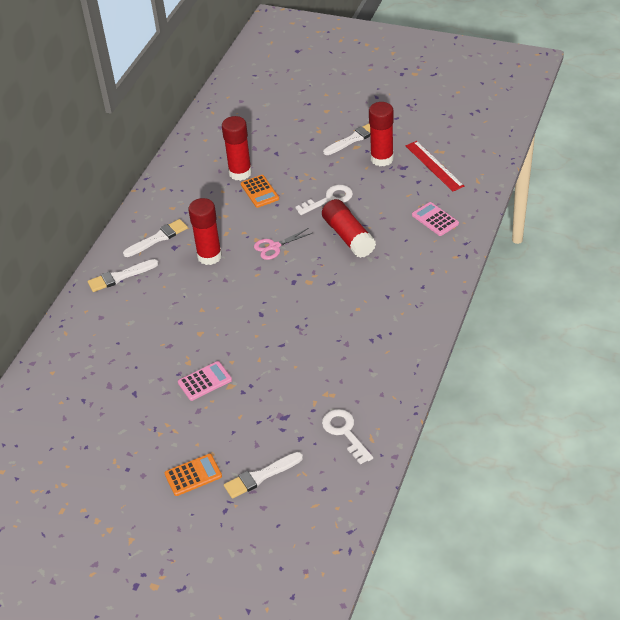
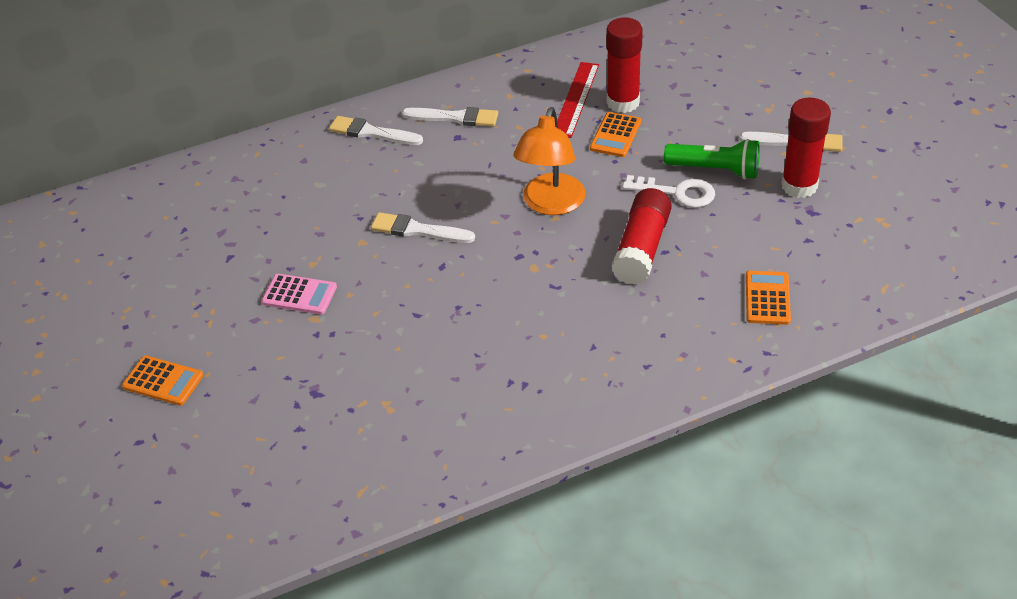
camera: 45 degrees right, 0 degrees up
(209, 256) = (476, 169): red glue stick -> none
(260, 476) = (212, 436): white brush -> white brush (418, 230)
(274, 247) = (551, 204): pink scissors -> orange lamp
(333, 177) = (715, 170): none -> green flashlight
(345, 432) = (346, 461): white key -> none
(434, 166) = (852, 234): red ruler -> red ruler (576, 99)
(435, 219) = (767, 298): pink calculator -> orange calculator

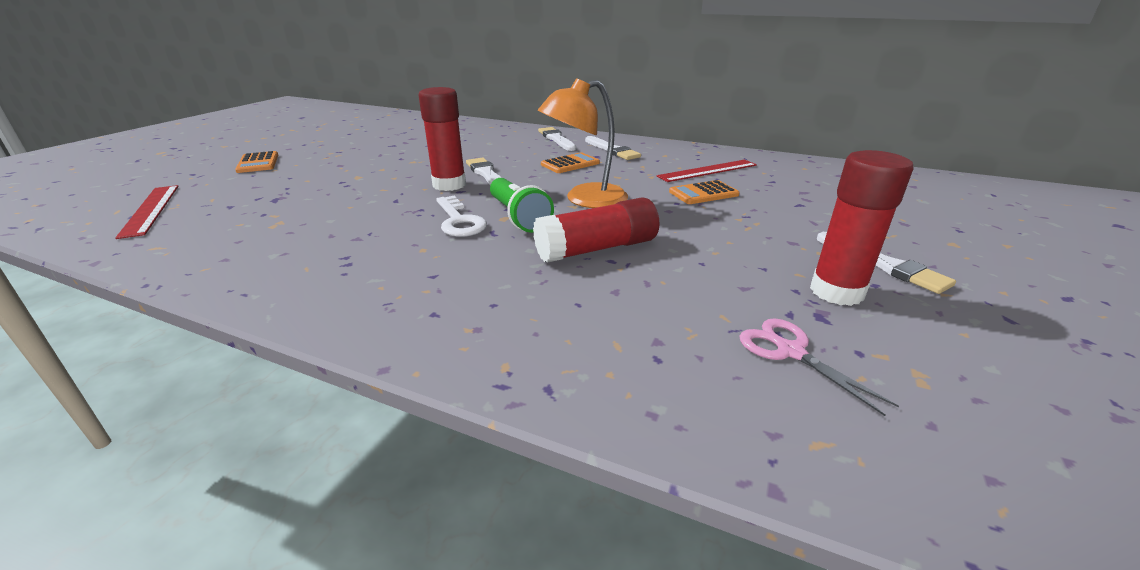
camera: 45 degrees right, 15 degrees down
(242, 486) = (151, 210): none -> red ruler
(299, 295) = (377, 167): pink calculator -> none
(623, 102) = (741, 184): red glue stick -> red glue stick (449, 185)
(677, 192) = (694, 237): white key -> white key (459, 221)
(715, 170) = (757, 242): green flashlight -> green flashlight (518, 217)
(767, 298) = (640, 346): orange calculator -> orange calculator (570, 164)
(825, 247) = (790, 351): none -> pink scissors

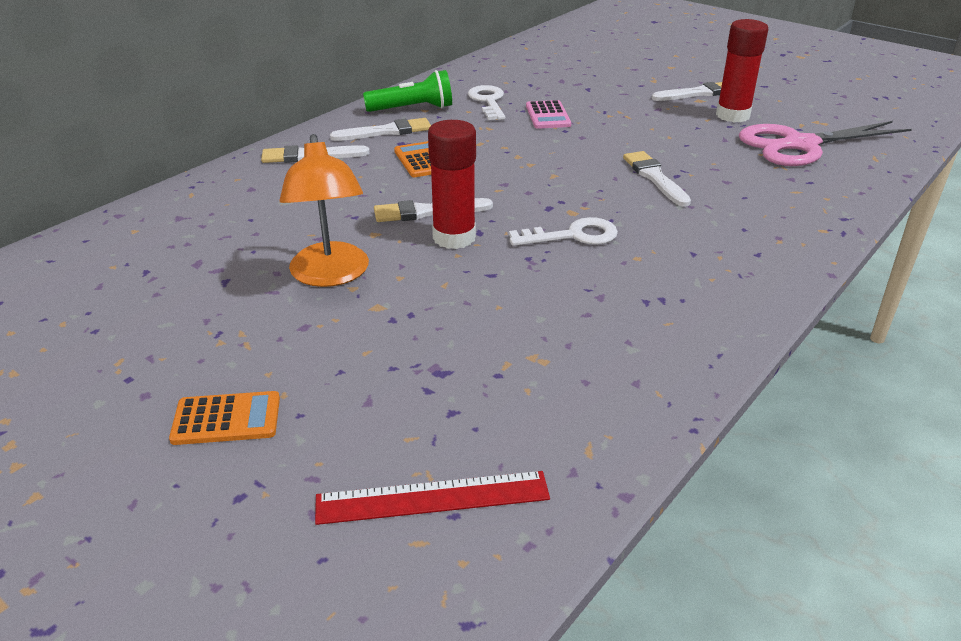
camera: 75 degrees left, 5 degrees up
(518, 217) = (574, 204): green flashlight -> green flashlight (413, 109)
(585, 199) = (539, 167): orange lamp -> orange lamp (330, 275)
(597, 249) = (654, 177): red glue stick -> white brush
(703, 193) = (548, 115): orange calculator -> pink calculator
(708, 171) = (488, 101): red ruler -> white key
(790, 351) = (800, 145): pink scissors -> pink scissors, size x2.02

